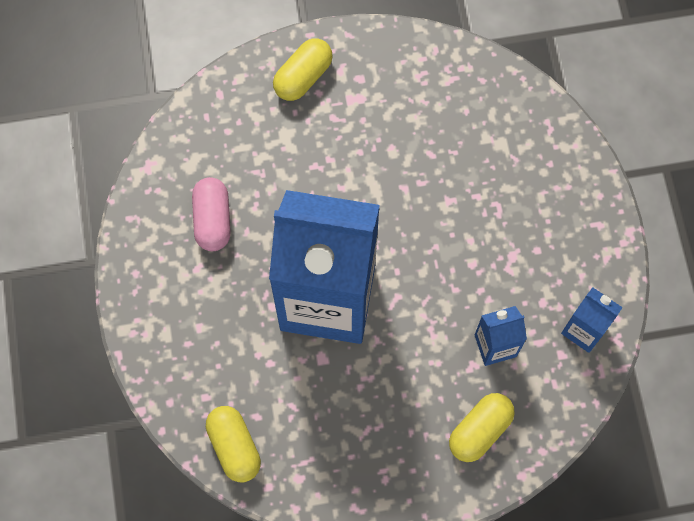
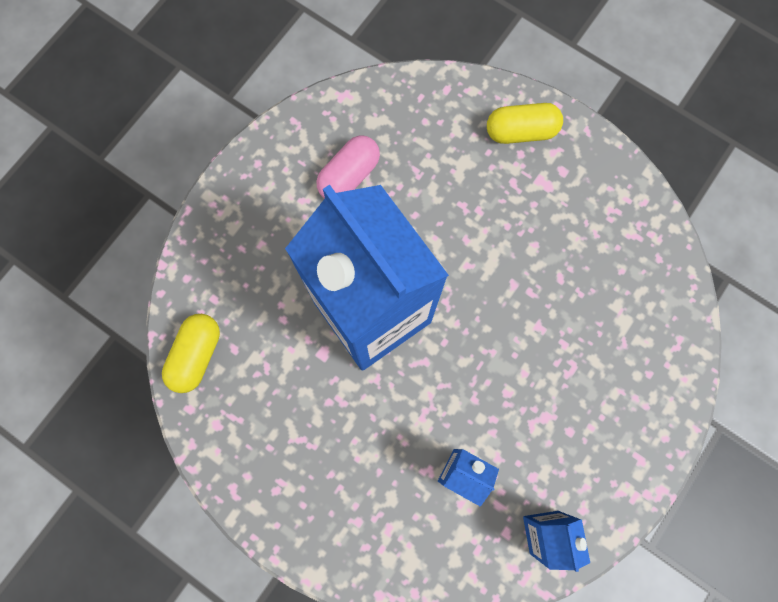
camera: 45 degrees right, 5 degrees up
(479, 430) = (383, 527): yellow capsule -> none

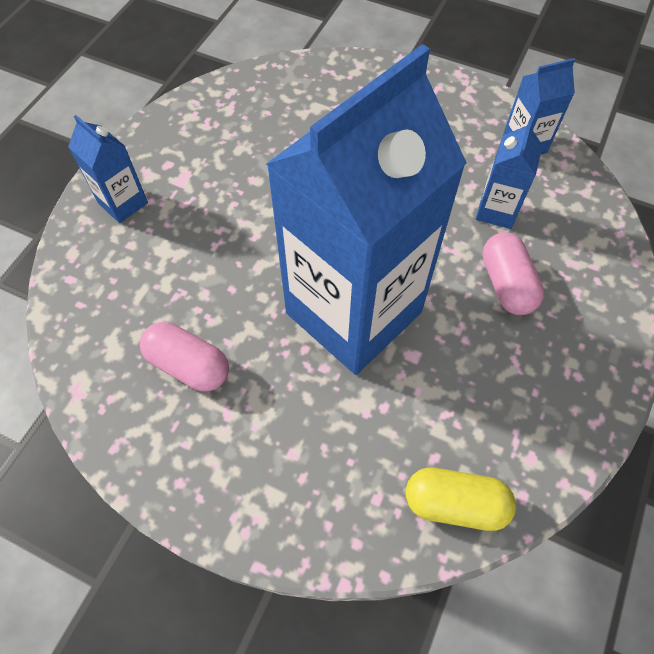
camera: 100 degrees left, 15 degrees down
(377, 456) = (506, 284): none -> pink capsule
(521, 131) = (123, 203): yellow capsule -> blue carton

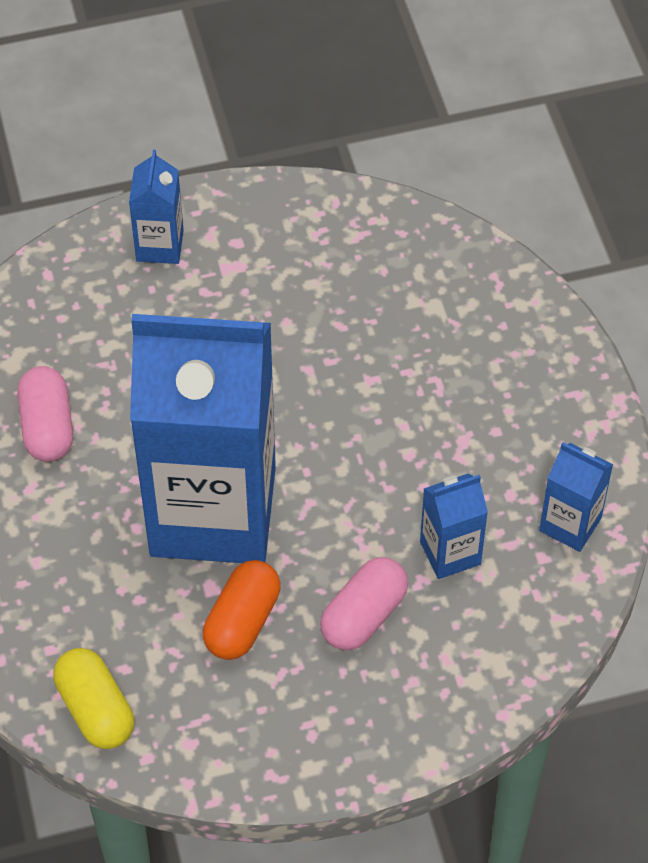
camera: 50 degrees right, 5 degrees down
(455, 355) = (242, 621): none -> orange capsule

